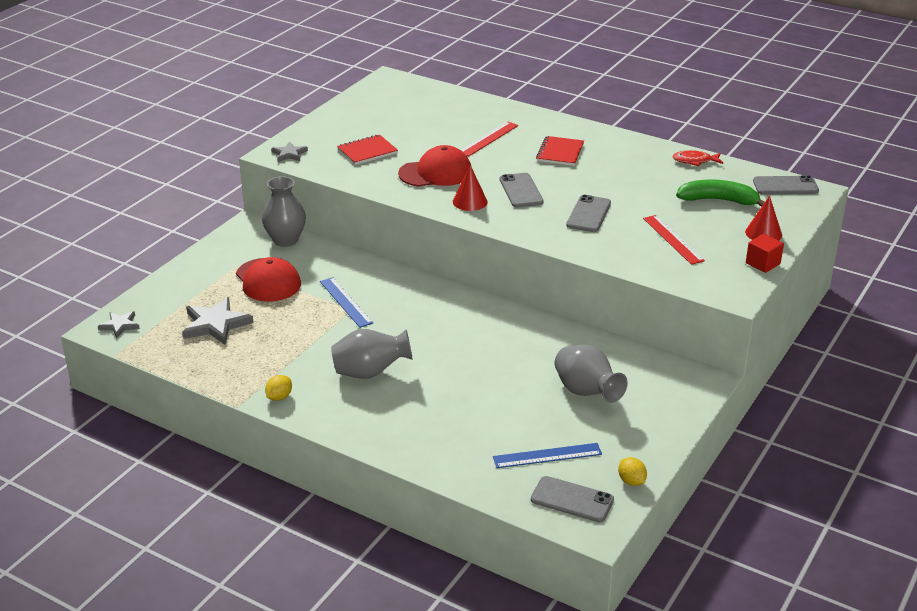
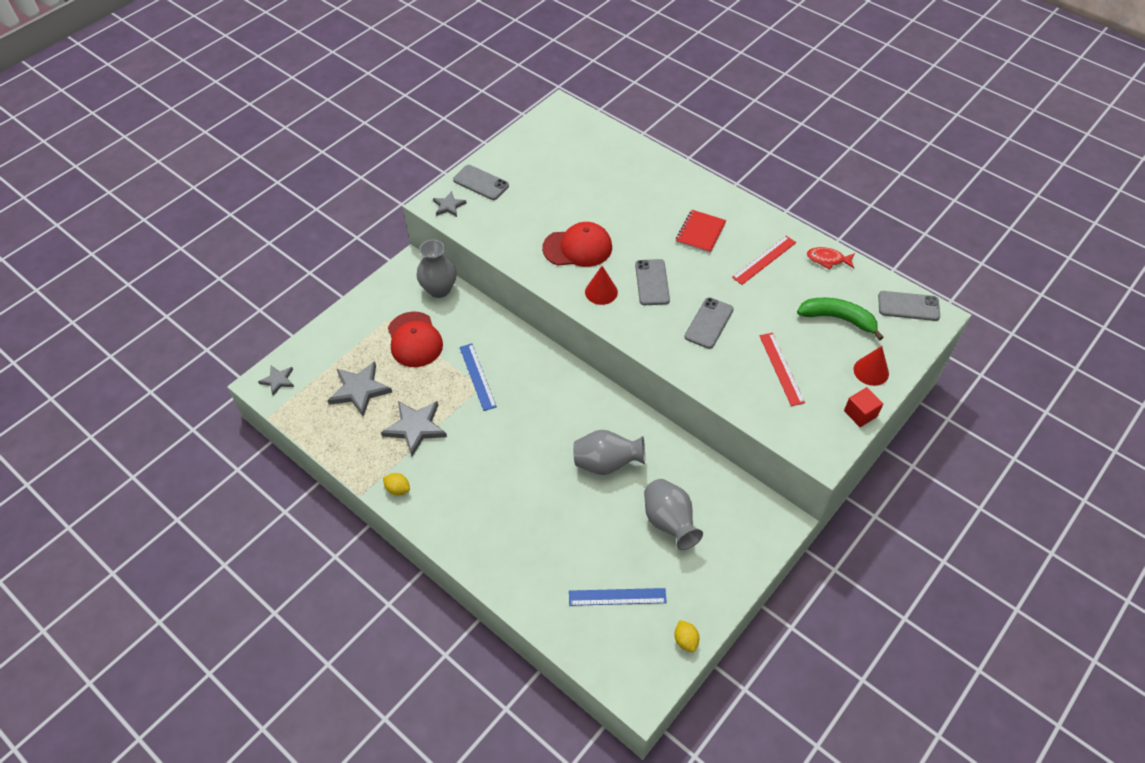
camera: 10 degrees right, 20 degrees up
(279, 397) = (398, 489): yellow lemon -> yellow lemon turned 75 degrees clockwise
(287, 347) = (415, 428): none -> grey star
(367, 151) = (520, 210): red notebook -> none
(370, 373) = (482, 470): grey vase -> grey vase (606, 463)
(488, 139) = (637, 205): red ruler -> red ruler (764, 260)
(572, 500) = (627, 655): grey phone -> grey phone (481, 183)

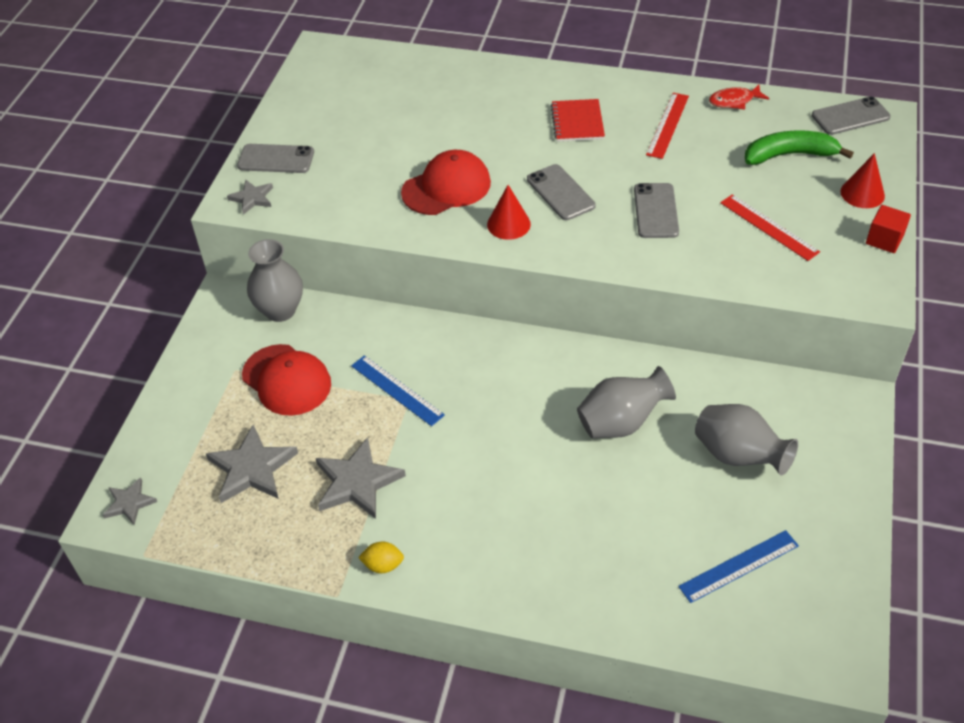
camera: 25 degrees left, 5 degrees down
(685, 640) = (849, 577): yellow lemon -> none

